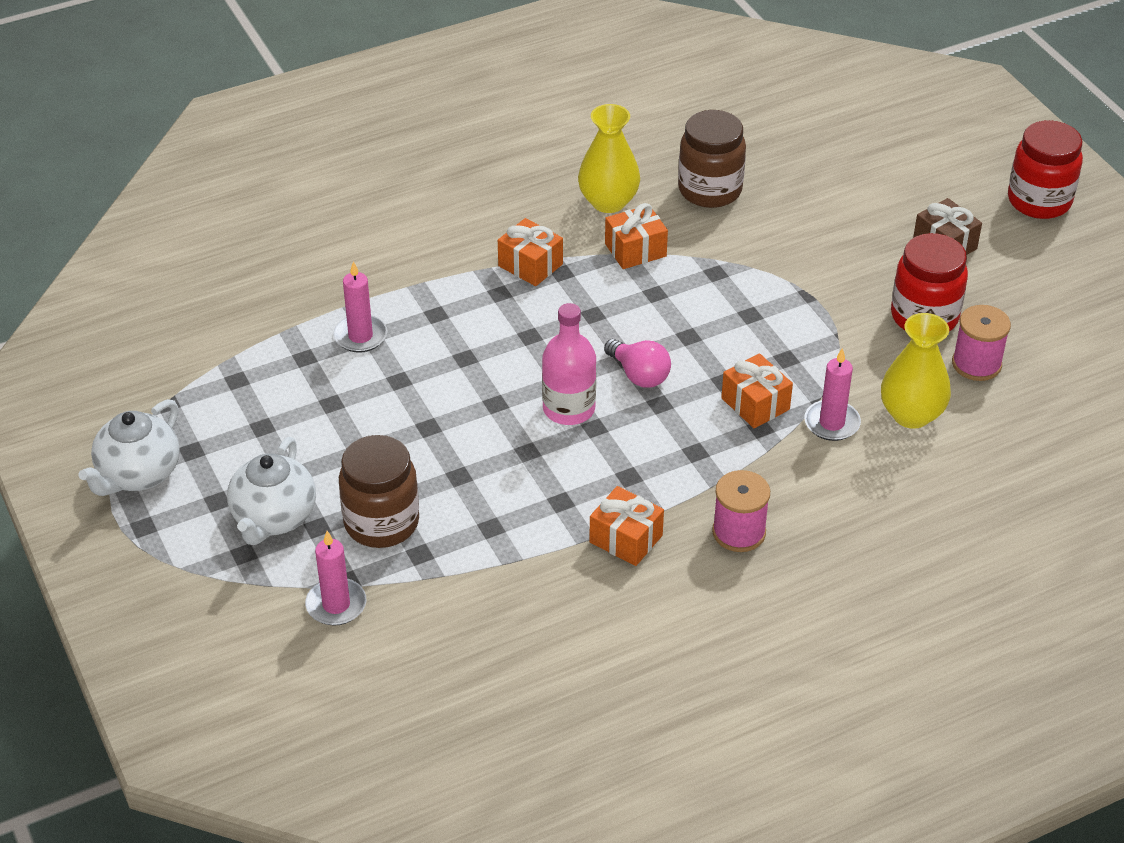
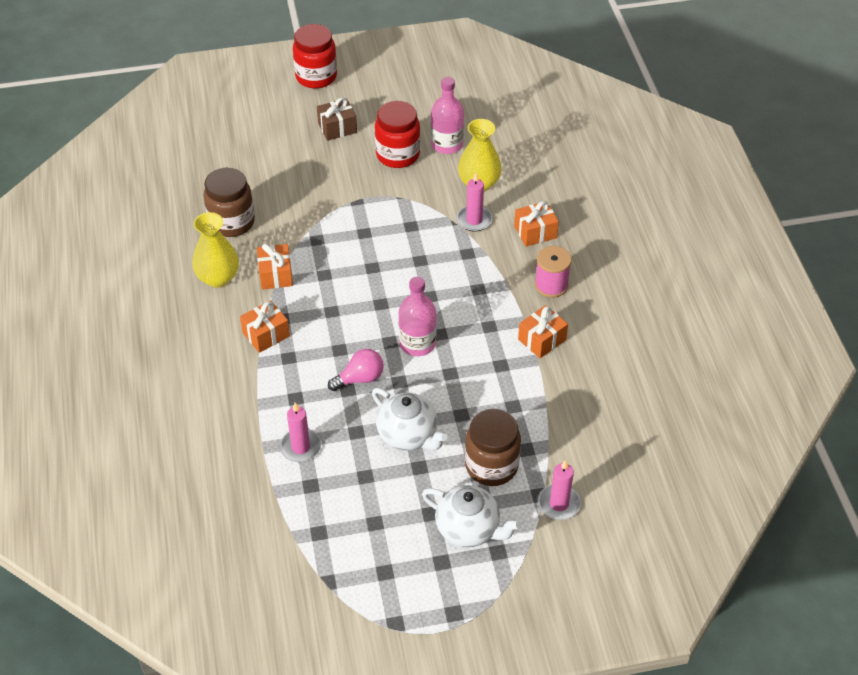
camera: 75 degrees left, 5 degrees up
(138, 474) = (398, 611): white teapot -> white teapot (408, 435)
(639, 375) = (399, 300): pink light bulb -> pink light bulb (360, 378)
(755, 404) = (445, 250): orange gift -> orange gift (535, 232)
(976, 364) = (447, 144): pink spool -> pink bottle

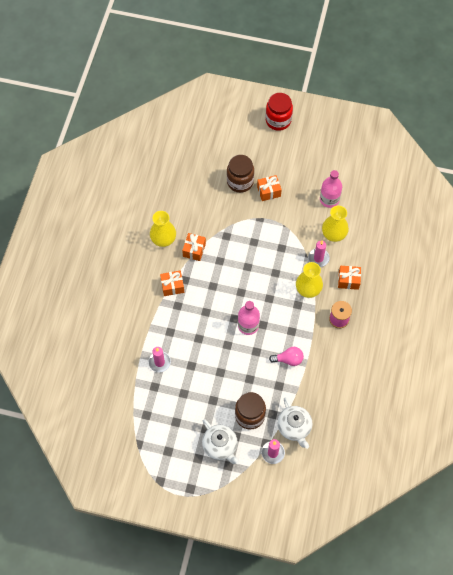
camera: 25 degrees right, 15 degrees up
(232, 222) = (186, 205): brown jar -> brown jar (240, 182)
(337, 128) = (273, 163): brown gift -> none
(360, 378) = (208, 334): pink light bulb -> pink light bulb (288, 359)
(398, 155) = (298, 195): red jar -> none
(408, 435) = (216, 379): white teapot -> white teapot (294, 427)
(482, 264) = (308, 289): none -> yellow vase
(542, 340) = (315, 351): orange gift -> orange gift (268, 191)

